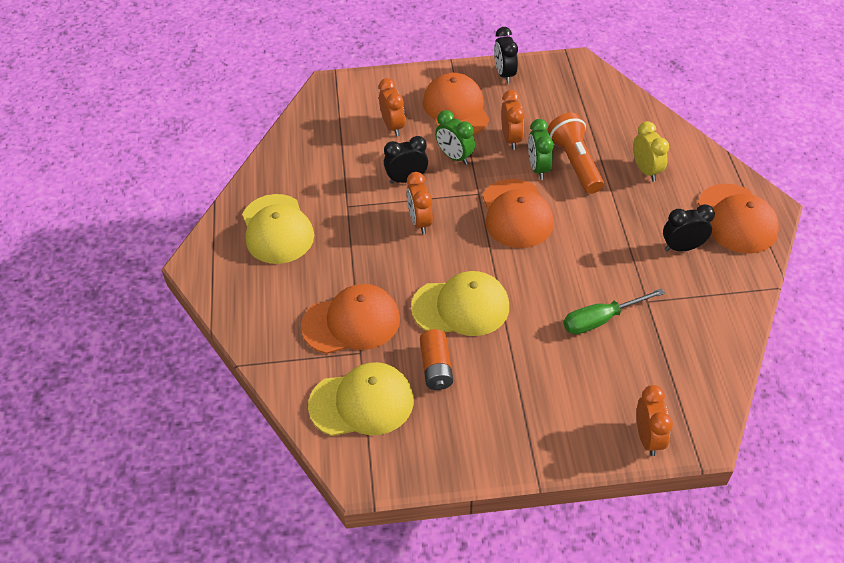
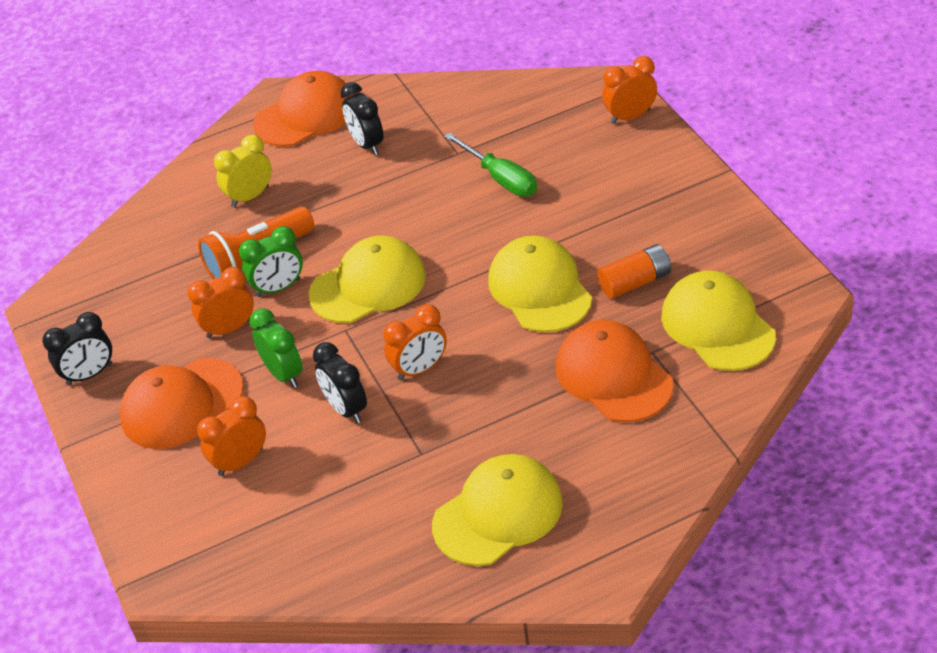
camera: 105 degrees left, 5 degrees down
(454, 157) = (284, 374): green clock -> green clock turned 60 degrees counterclockwise
(516, 214) = (368, 285): orange cap -> yellow cap

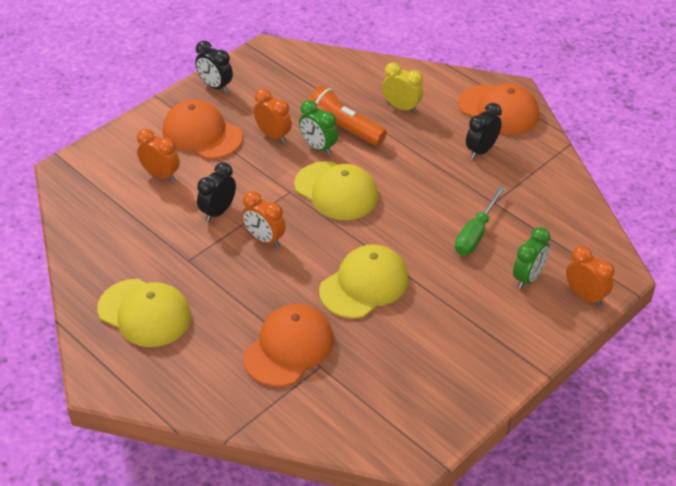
camera: 65 degrees right, 0 degrees up
(284, 374) = (241, 173): green clock -> green clock (528, 278)
(635, 282) = (391, 340): orange battery -> none
(717, 325) = (360, 401): yellow cap -> none

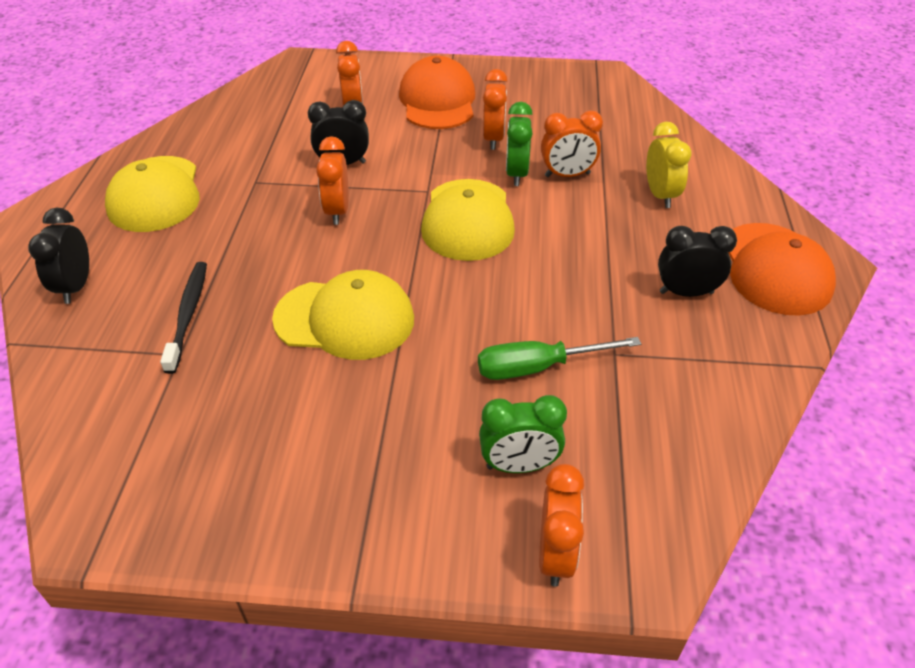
camera: 50 degrees right, 0 degrees up
(215, 86) = (511, 75): black clock -> black clock (76, 287)
(289, 348) = (188, 314): orange cap -> black toothbrush
(343, 129) = (567, 175): orange flashlight -> orange clock

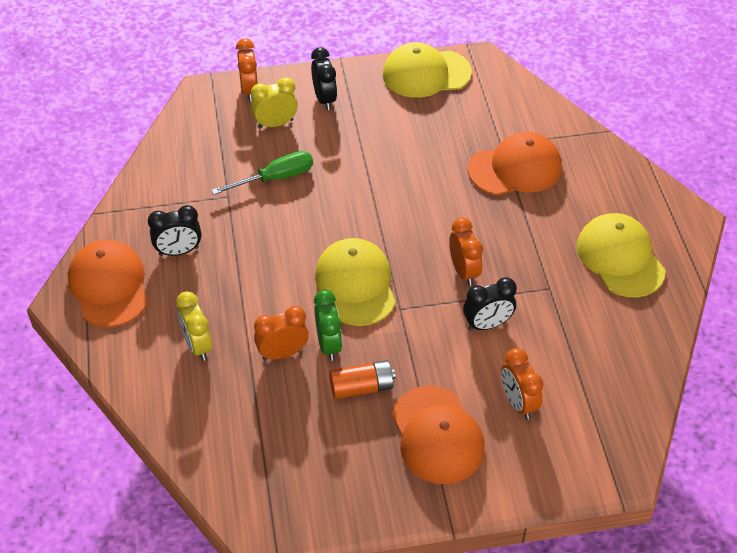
camera: 165 degrees right, 5 degrees up
(76, 287) = (605, 172): black clock -> black clock (324, 99)
(188, 314) = (515, 168): black toothbrush -> orange cap
(345, 319) = (411, 185): yellow cap -> yellow cap (426, 73)
(493, 139) = (362, 387): orange clock -> orange battery
(519, 465) = (275, 124): green clock -> yellow clock

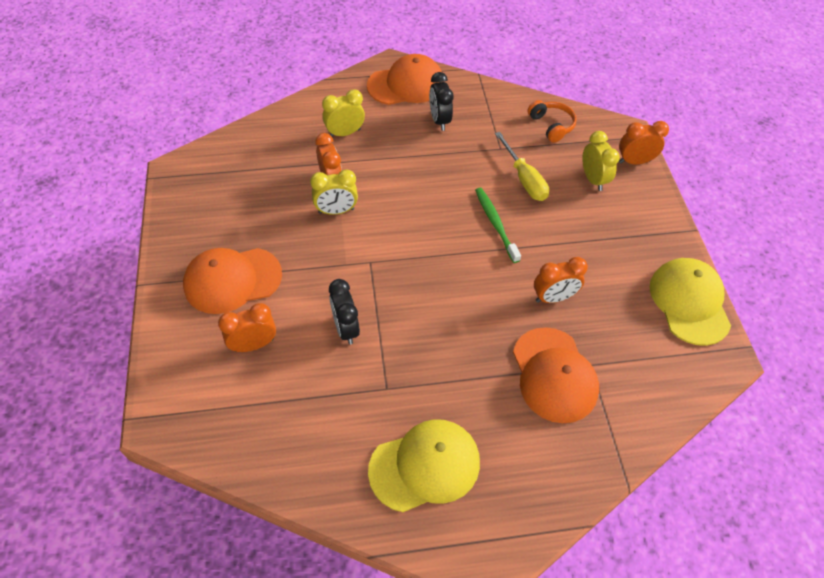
camera: 90 degrees right, 5 degrees up
(192, 151) = (551, 125): none -> orange headphones
(275, 178) = (524, 179): green screwdriver -> yellow screwdriver
(324, 99) = (633, 216): black clock -> none
(329, 344) = (336, 211): green clock -> yellow clock
(340, 203) = (495, 223): none -> green toothbrush
(356, 284) = (399, 231): yellow cap -> none
(362, 387) = (290, 231): orange battery -> none
(464, 271) = (411, 314): orange clock -> orange clock (553, 298)

